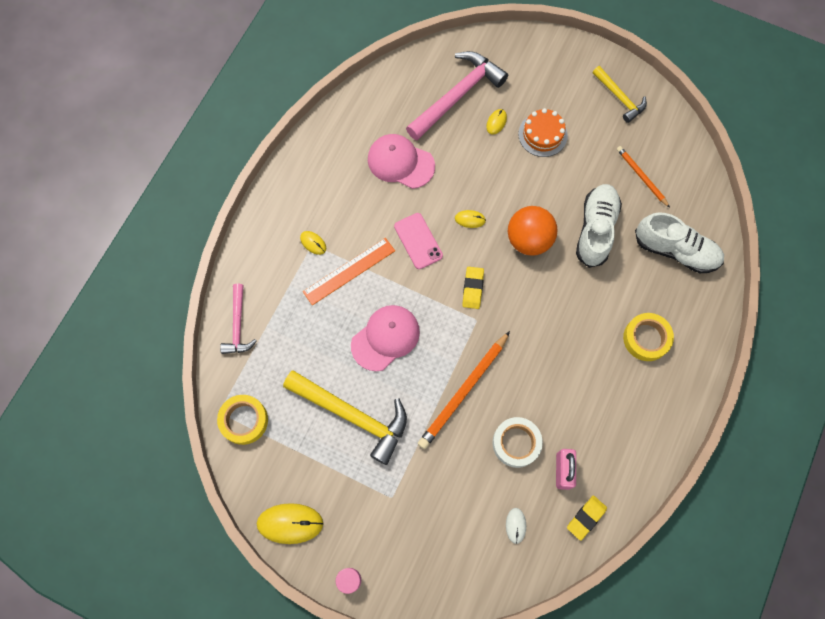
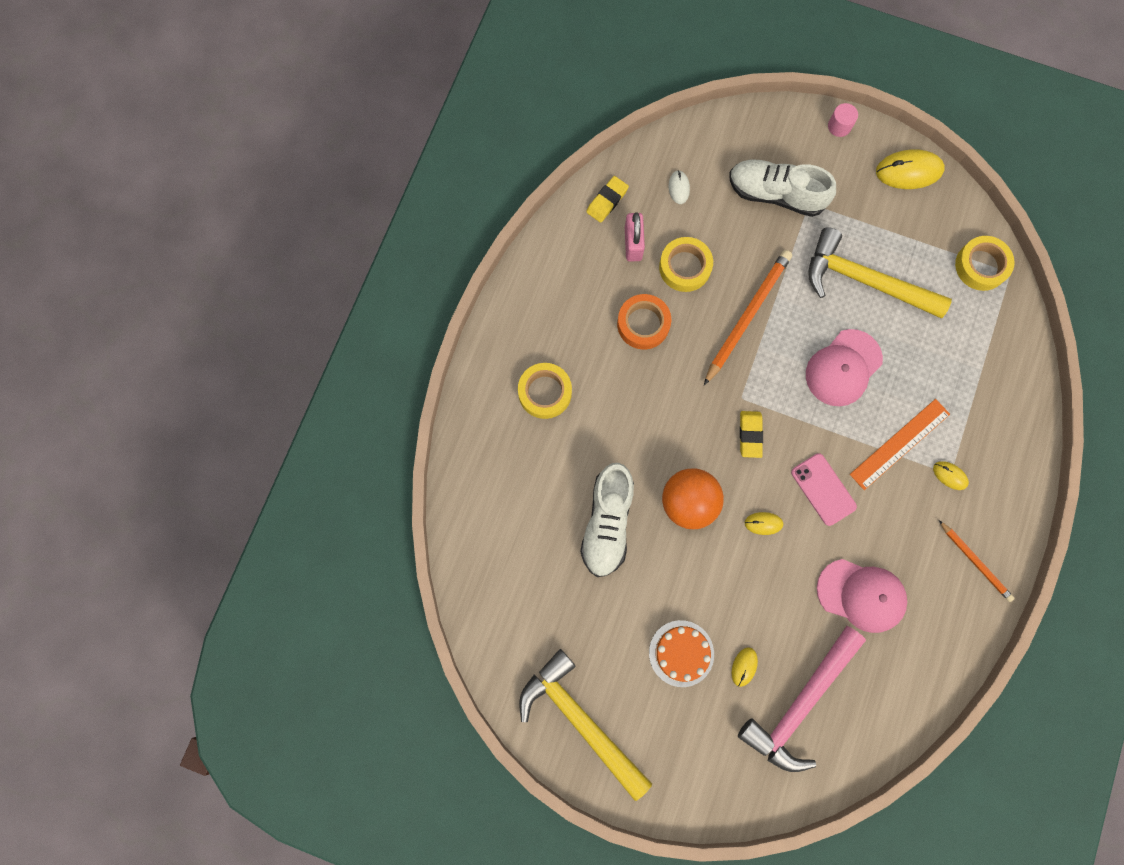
camera: 175 degrees right, 5 degrees up
(238, 325) = (1014, 368): pink hammer -> none
(516, 443) = (685, 267): white tape -> yellow tape
(557, 392) = (643, 324): none -> orange tape
(619, 97) = (580, 721): yellow hammer -> yellow hammer, size x1.76
(641, 177) = (551, 602): orange pencil -> orange pencil (975, 562)
(676, 250) = (508, 504): white shoe -> white shoe (775, 194)

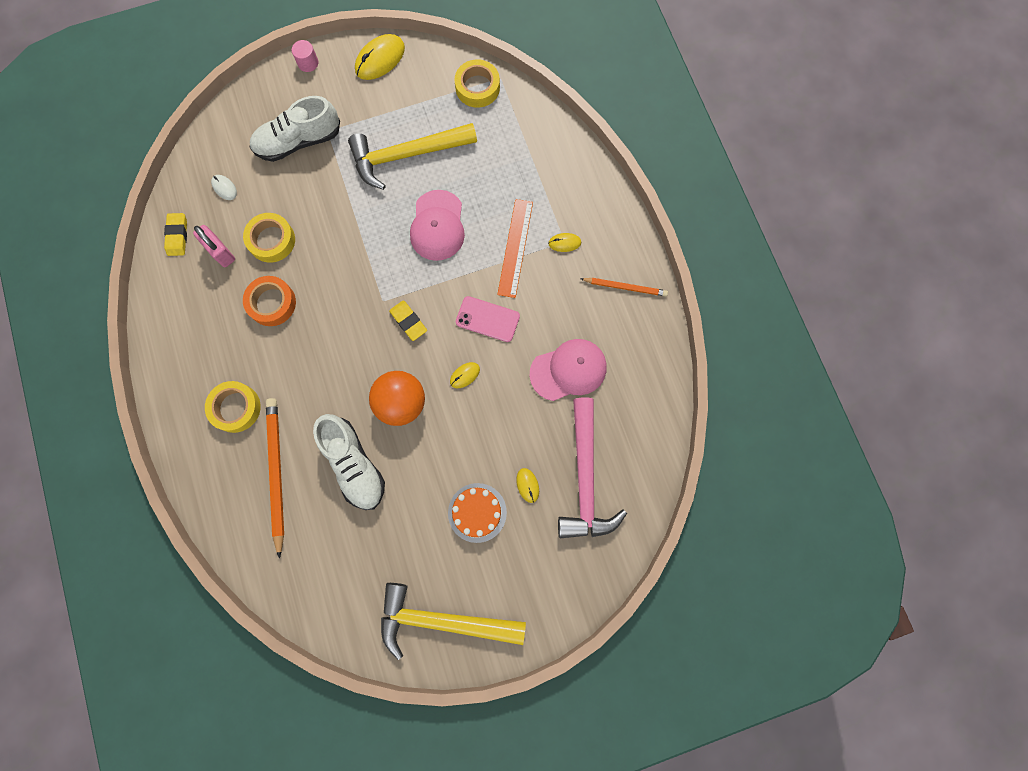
camera: 40 degrees left, 0 degrees up
(747, 316) = (343, 241): orange pencil -> orange pencil (276, 473)

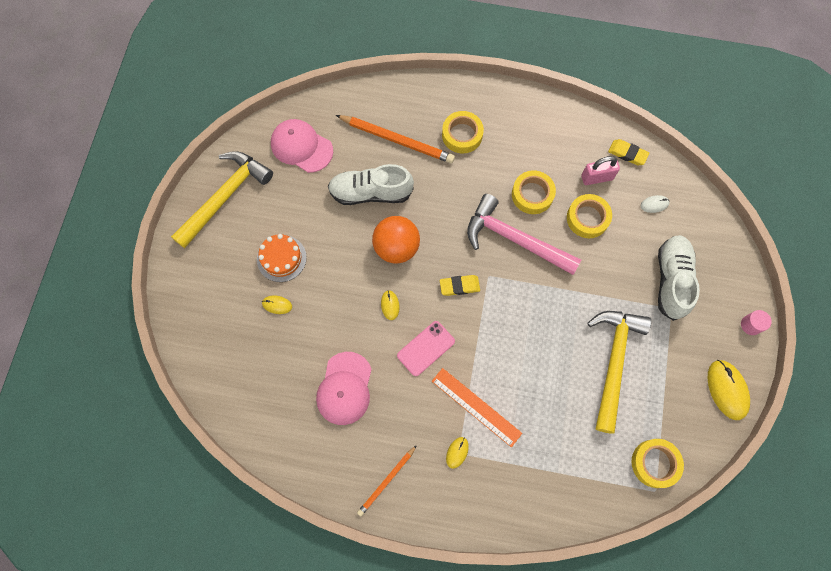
camera: 120 degrees right, 5 degrees down
(272, 303) = (532, 195): orange tape -> yellow tape
(437, 226) = (532, 353): pink cap -> pink cap (301, 147)
(585, 478) = (254, 351): pink hammer -> pink hammer (515, 239)

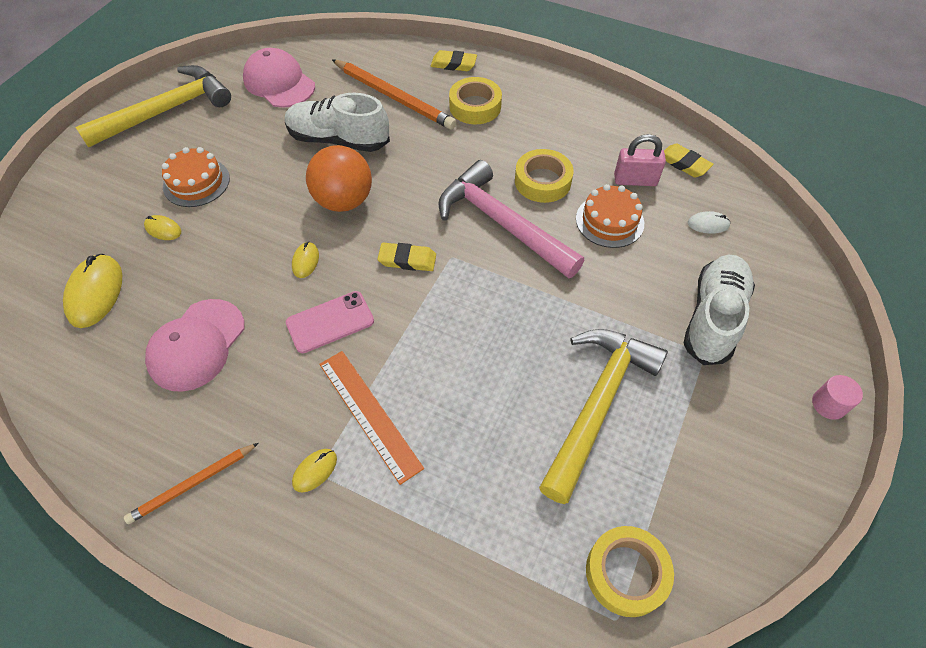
camera: 15 degrees right, 15 degrees down
(431, 95) = (453, 64): none -> yellow eraser
(587, 218) = (609, 221): yellow tape -> orange cake
(727, 390) = (774, 489): yellow mouse -> yellow mouse (95, 293)

